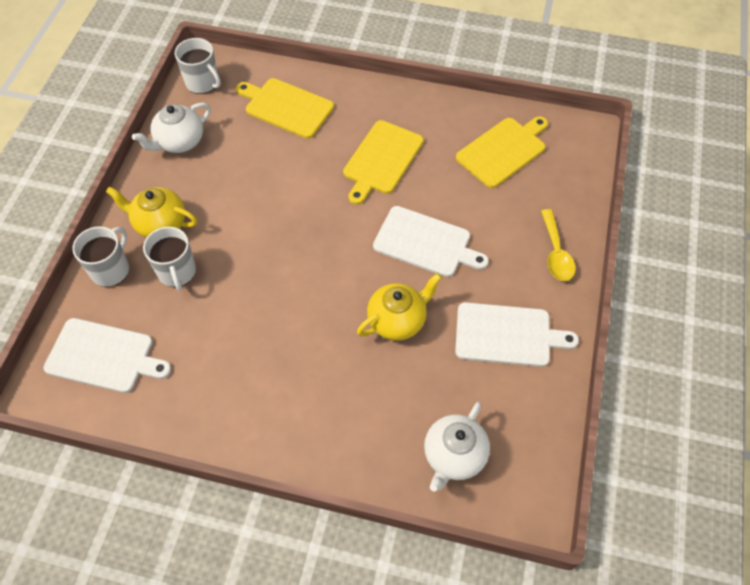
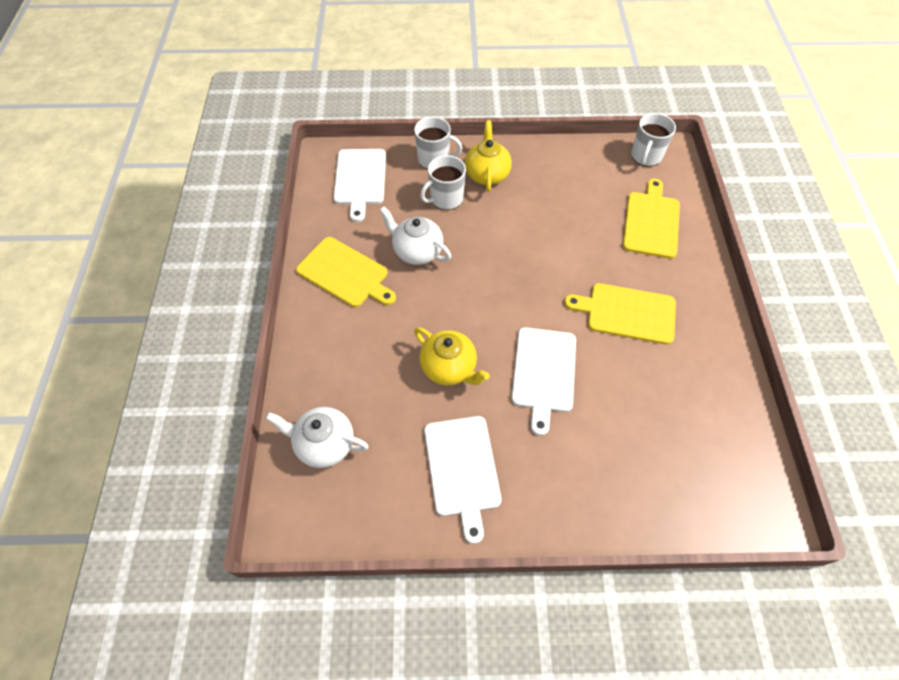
camera: 75 degrees right, 0 degrees up
(179, 142) = (573, 161): white teapot -> white teapot (417, 251)
(503, 150) = (696, 424): yellow cutting board -> yellow cutting board (345, 273)
(555, 252) = (580, 503): yellow spoon -> none

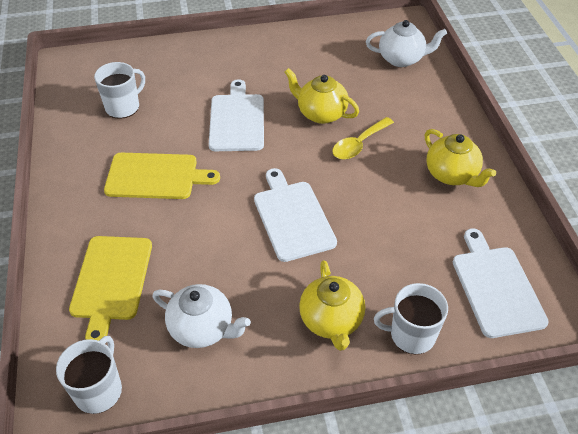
camera: 170 degrees right, 10 degrees down
(345, 273) = (452, 175): yellow cutting board -> yellow teapot
(417, 251) = (387, 207): white teapot -> white teapot (202, 328)
(420, 321) = (359, 144): none -> yellow spoon
(446, 199) = (375, 276): white mug -> white mug (123, 107)
(462, 469) = (294, 58): white cutting board -> white cutting board (292, 217)

